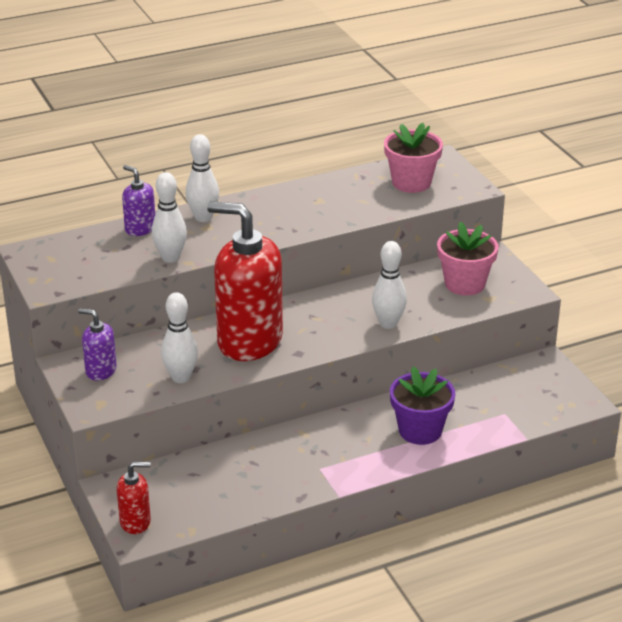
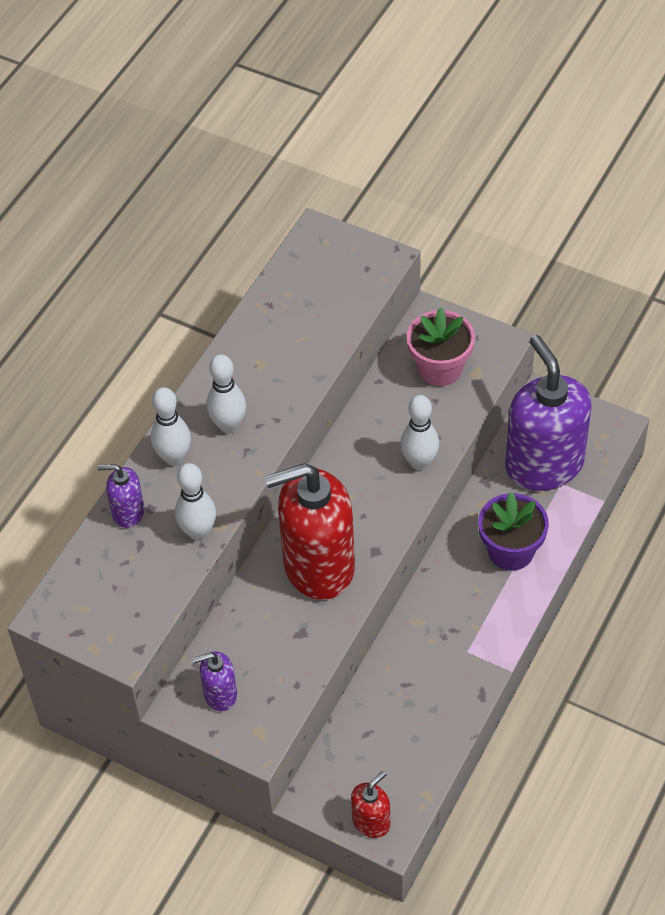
camera: 35 degrees left, 20 degrees up
(181, 377) = (301, 652): white bowling pin -> white bowling pin (228, 425)
(411, 183) = (323, 286): pink flower pot -> none
(503, 397) = (544, 464): none -> purple soap dispenser

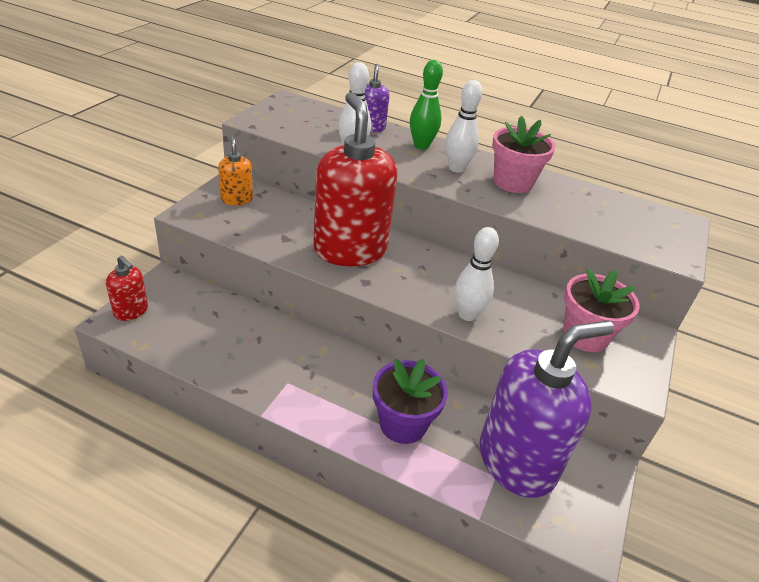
camera: 80 degrees right, 15 degrees down
(174, 458) = (421, 145): white bowling pin -> green bowling pin
(220, 694) = (236, 199): purple soap dispenser -> orange soap dispenser
(255, 373) = (513, 182): none -> pink flower pot

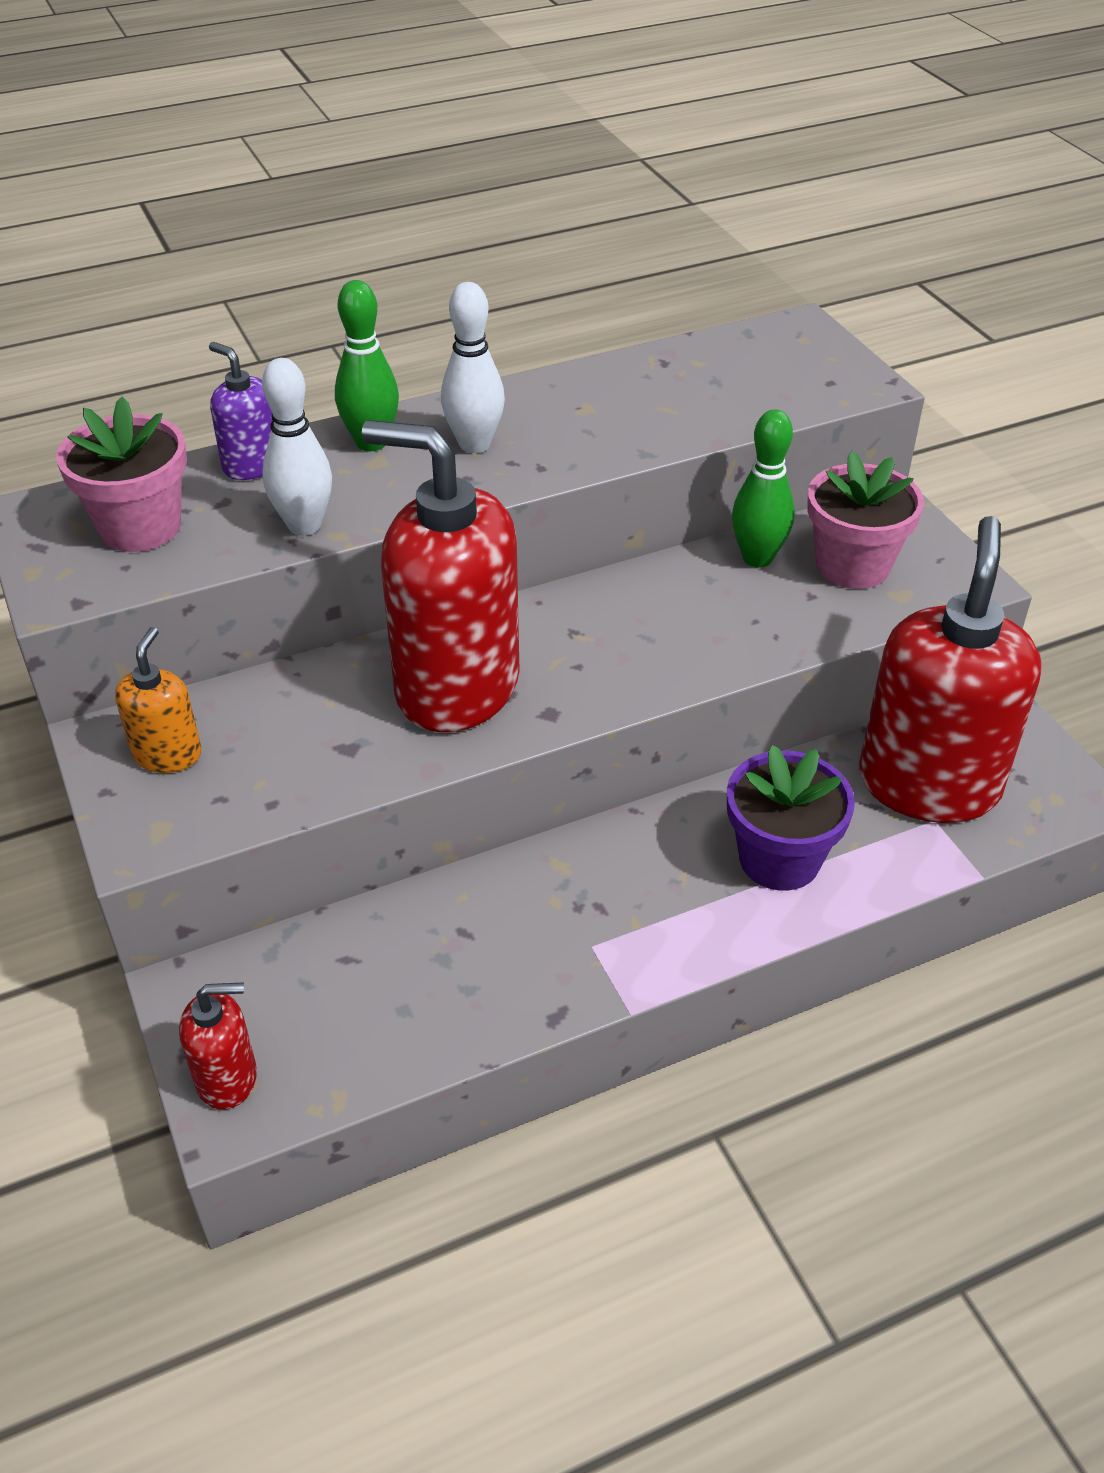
camera: 45 degrees left, 5 degrees up
(236, 199) = (167, 754): orange soap dispenser -> orange soap dispenser turned 75 degrees clockwise
(467, 314) = (717, 649): white bowling pin -> none
(513, 182) = (569, 413): pink flower pot -> pink flower pot (140, 527)
(517, 461) = (928, 783): purple soap dispenser -> red soap dispenser
(544, 301) = (757, 558): none -> green bowling pin

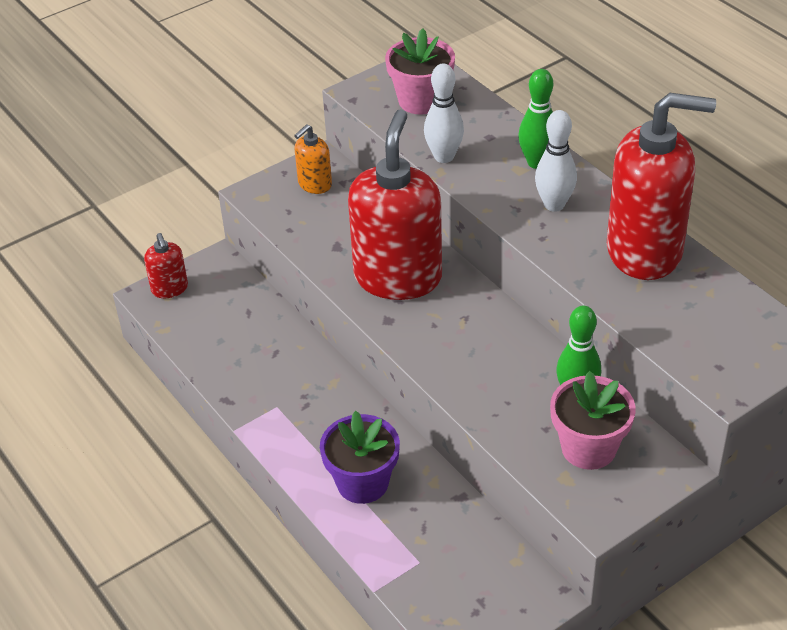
camera: 80 degrees right, 0 degrees up
(167, 754) = (314, 184): orange soap dispenser -> orange soap dispenser turned 135 degrees clockwise
(252, 465) = (494, 123): purple soap dispenser -> none
(928, 783) = (453, 557): red soap dispenser -> red soap dispenser (645, 251)

